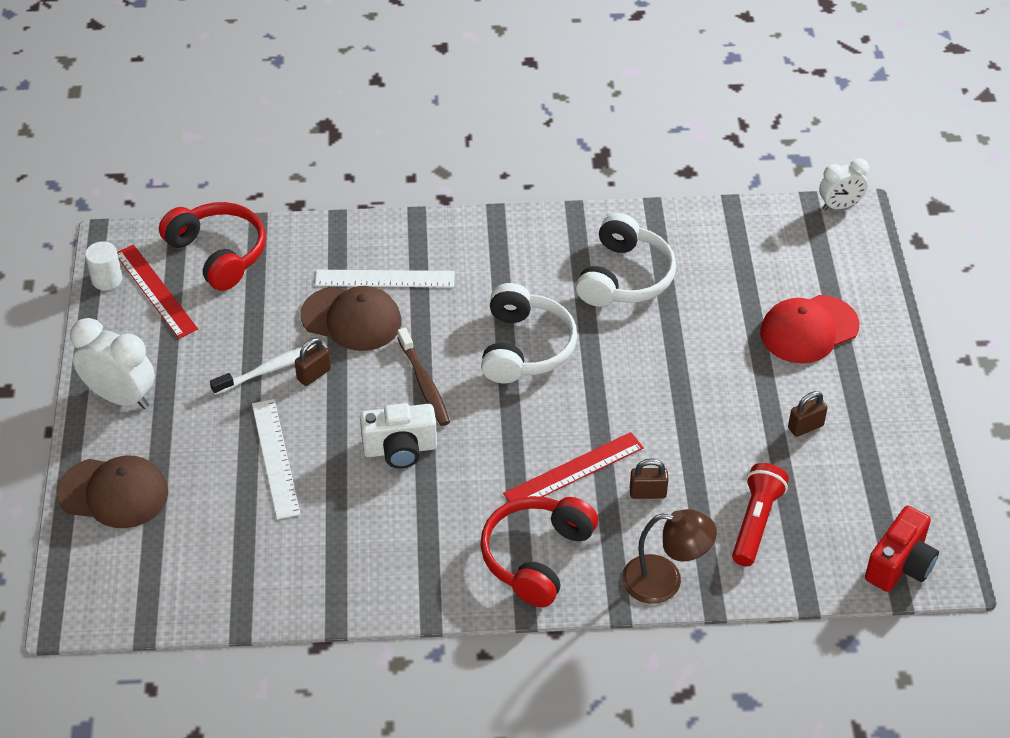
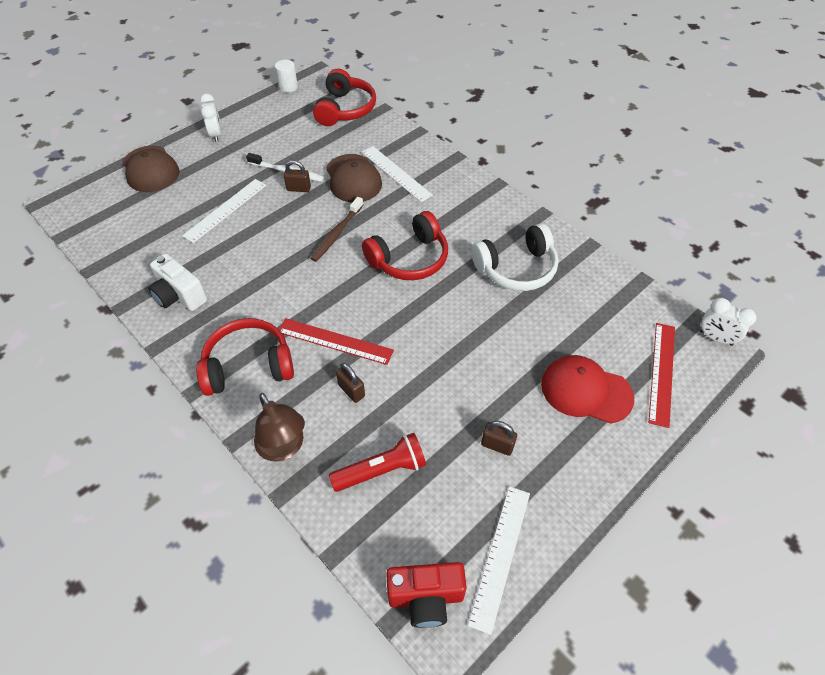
camera: 50 degrees right, 5 degrees up
(121, 397) = (216, 135): white clock -> white clock, size x0.64
(155, 291) = (297, 105): red ruler -> red ruler (662, 372)
(400, 449) = (277, 254): white camera -> white camera (179, 296)
(525, 347) = (409, 259): white headphones -> red headphones
(906, 493) = (500, 555): none -> white ruler

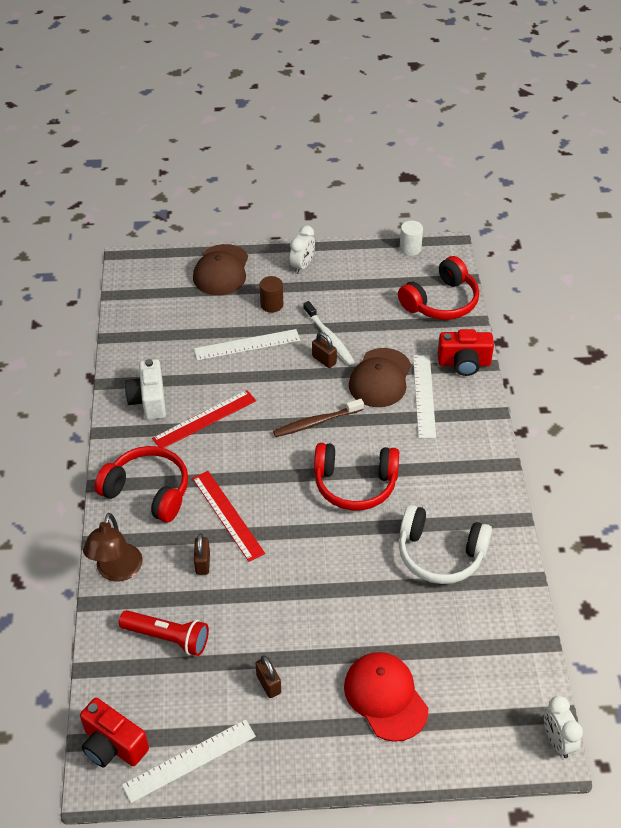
camera: 40 degrees right, 5 degrees down
(218, 172) = (272, 305): none -> brown cylinder
(401, 139) = (464, 363): none -> red camera
(662, 372) = (470, 732): red ruler -> red ruler (204, 419)

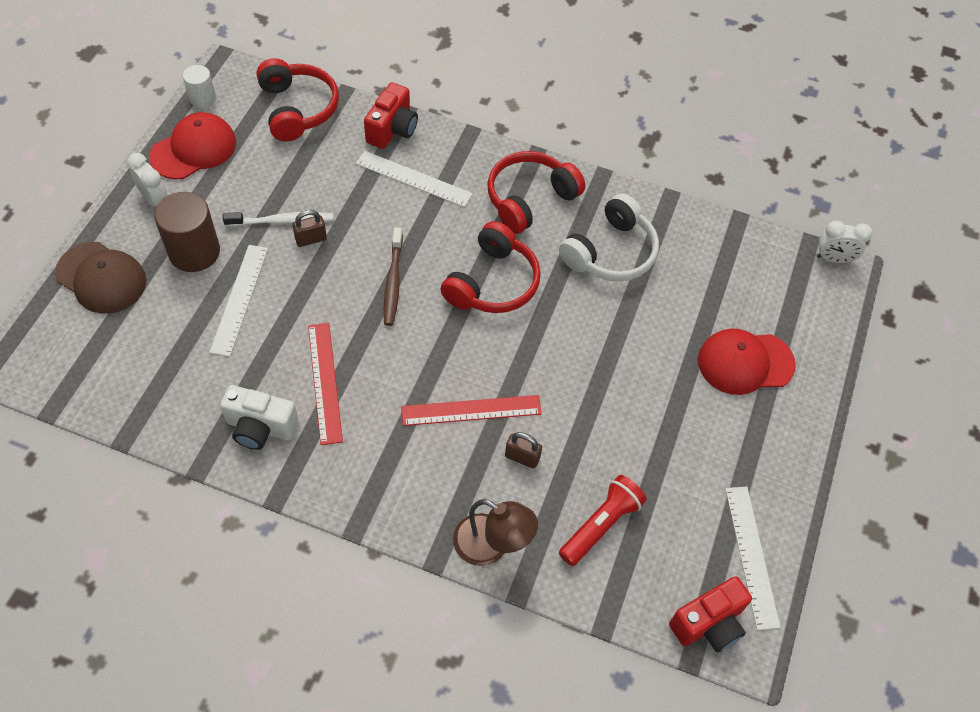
camera: 70 degrees left, 10 degrees up
(148, 491) = (396, 476): red headphones -> red headphones (529, 199)
(268, 684) = (693, 453): brown padlock -> none
(272, 305) = (194, 252): brown cylinder -> brown cylinder, size x1.77
(360, 265) = (194, 149): none -> red cap
(380, 378) = (368, 203): brown cap -> none

